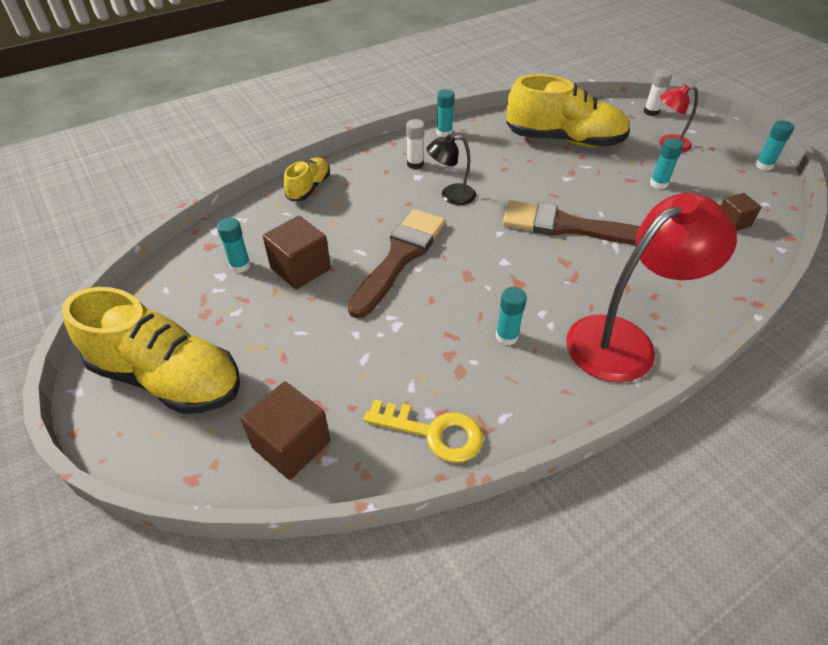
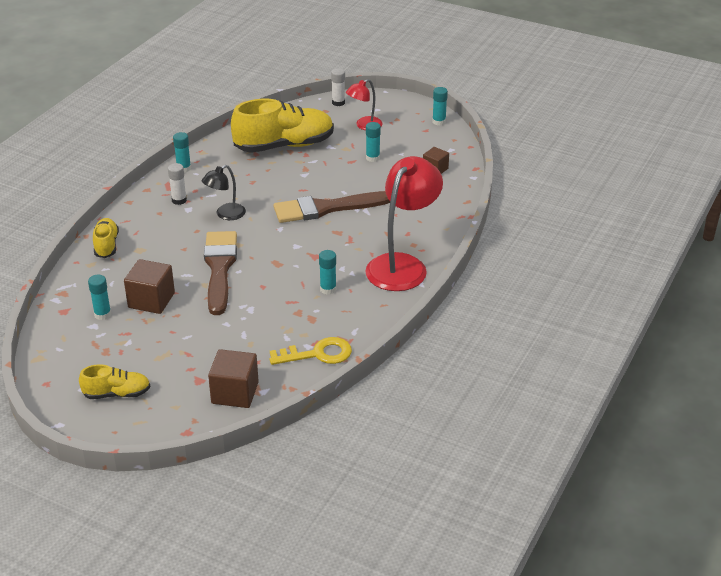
camera: 30 degrees left, 10 degrees down
(167, 378) = (117, 394): yellow shoe -> yellow shoe, size x0.51

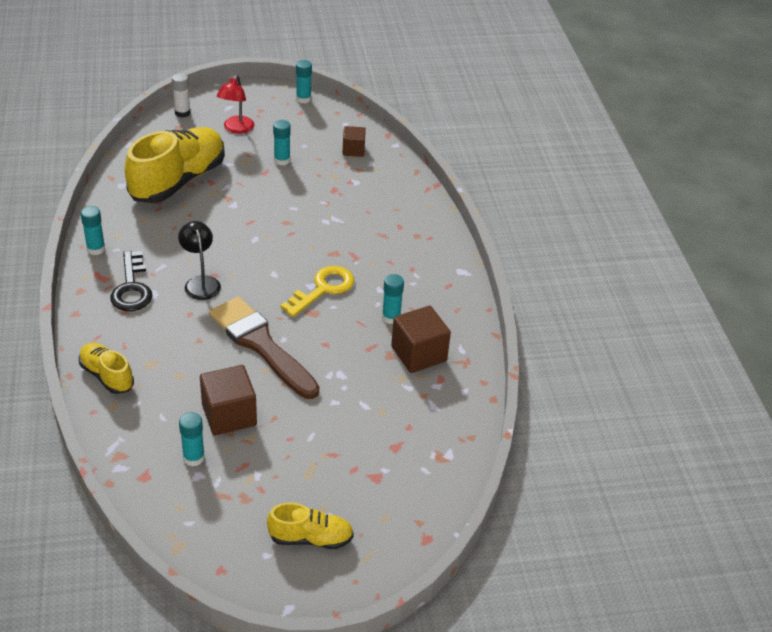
camera: 40 degrees left, 5 degrees up
(117, 394) = (310, 538): yellow shoe -> yellow shoe turned 45 degrees clockwise
(179, 200) = (132, 288): white glue stick -> black key
(225, 214) = (201, 282): black lamp -> black lamp turned 150 degrees clockwise
(235, 393) = (425, 471): brown cube -> brown cube (418, 354)
(318, 354) = (455, 389): yellow key -> yellow key (323, 289)
(326, 208) = (295, 232): brown brush -> none
(402, 265) = (430, 261): red lamp -> none

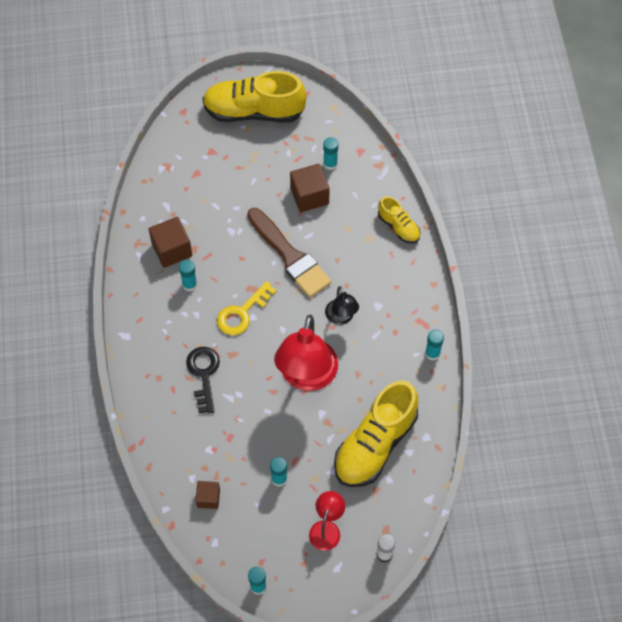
camera: 175 degrees left, 20 degrees up
(132, 288) = (395, 311): black key -> black key (204, 374)
(248, 232) = (306, 377): none -> red lamp
(310, 538) = (254, 111): yellow shoe -> yellow shoe, size x1.98

